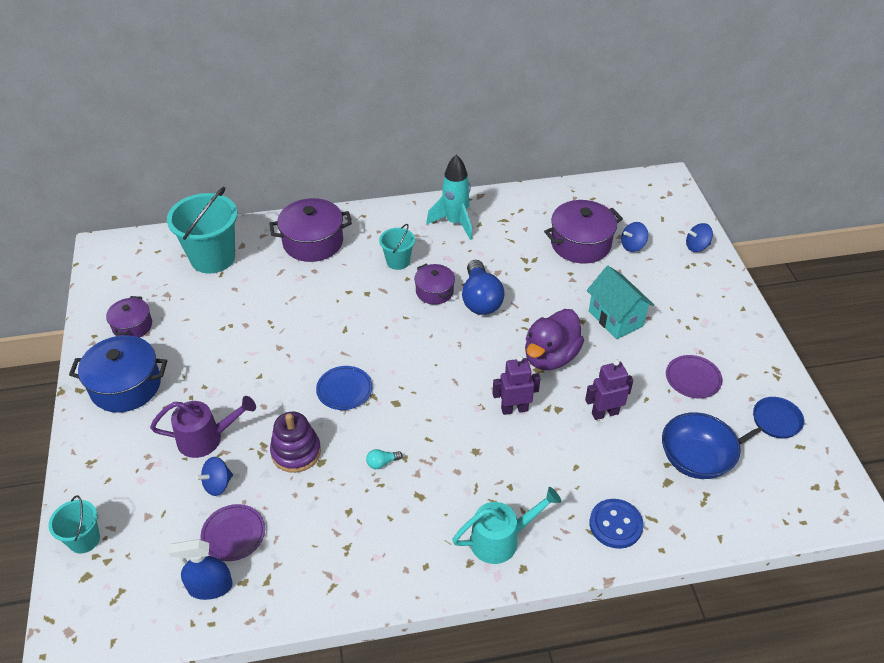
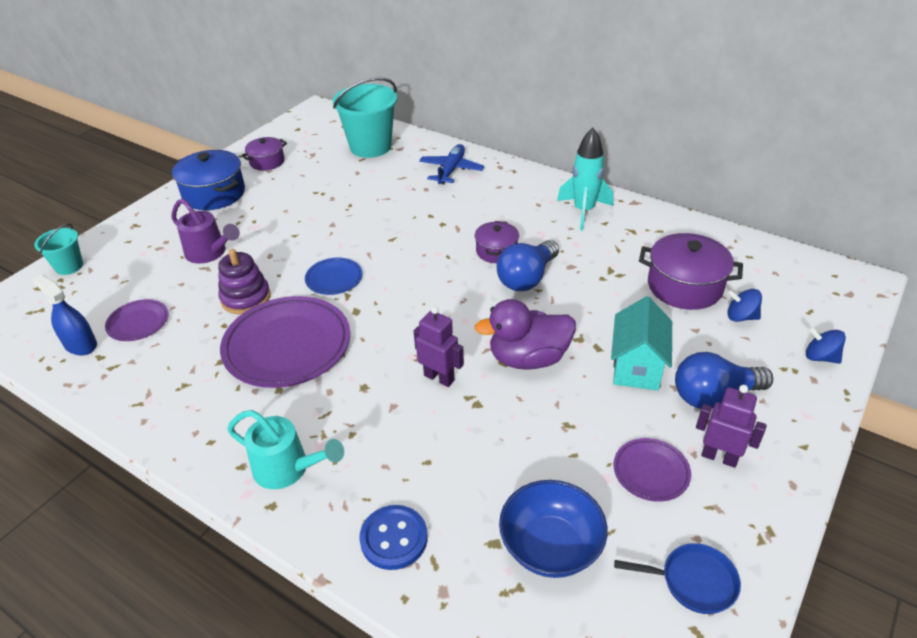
camera: 45 degrees right, 5 degrees down
(217, 484) = (175, 285): blue spinning top -> none
(313, 242) = (451, 170): purple pot -> blue plane
(382, 463) = (287, 345): turquoise light bulb -> purple plate
(398, 261) = (497, 215): turquoise bucket -> none
(605, 413) = (515, 438): purple robot -> purple robot (719, 457)
(673, 309) = (714, 396): none -> blue light bulb

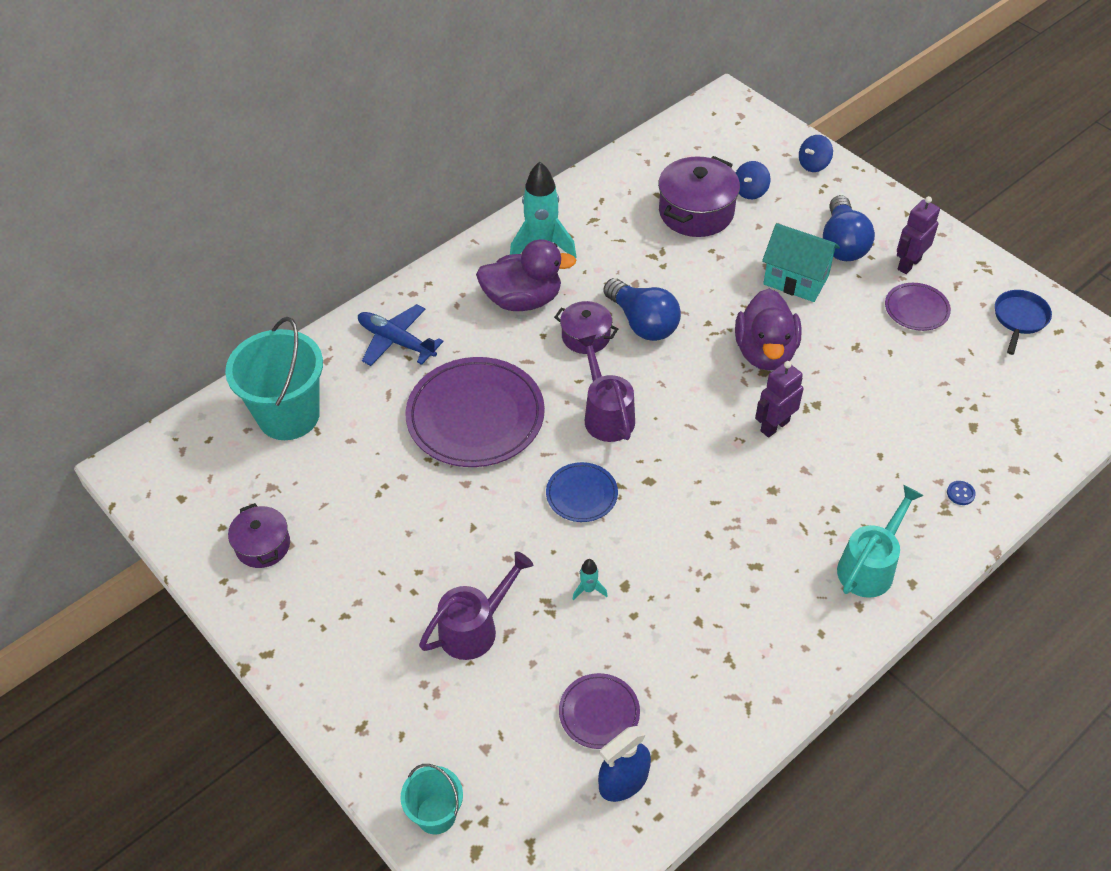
camera: 75 degrees left, 10 degrees up
(214, 194) = (322, 619): blue pot -> none
(246, 298) = (588, 589): purple stacking toy -> turquoise rocket
(287, 345) = (689, 552): purple plate -> purple plate (475, 416)
(394, 538) = (960, 493): blue button -> blue button, size x0.46
(418, 276) = (606, 414): none -> purple watering can
(520, 214) = (523, 300): none -> purple duck
(550, 546) = (980, 391): blue bowl -> none

